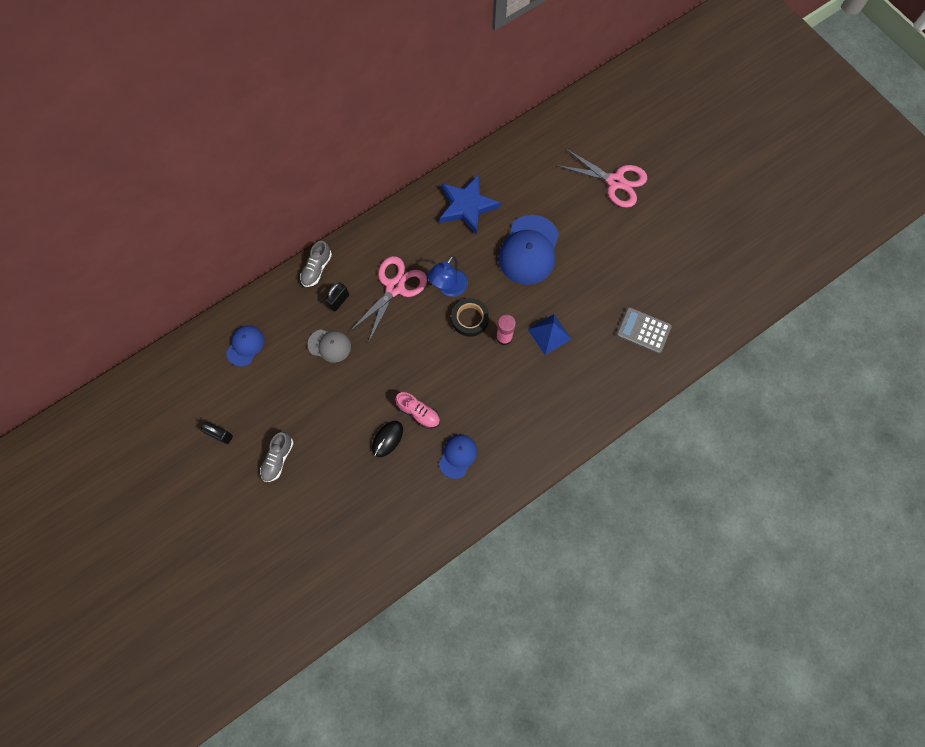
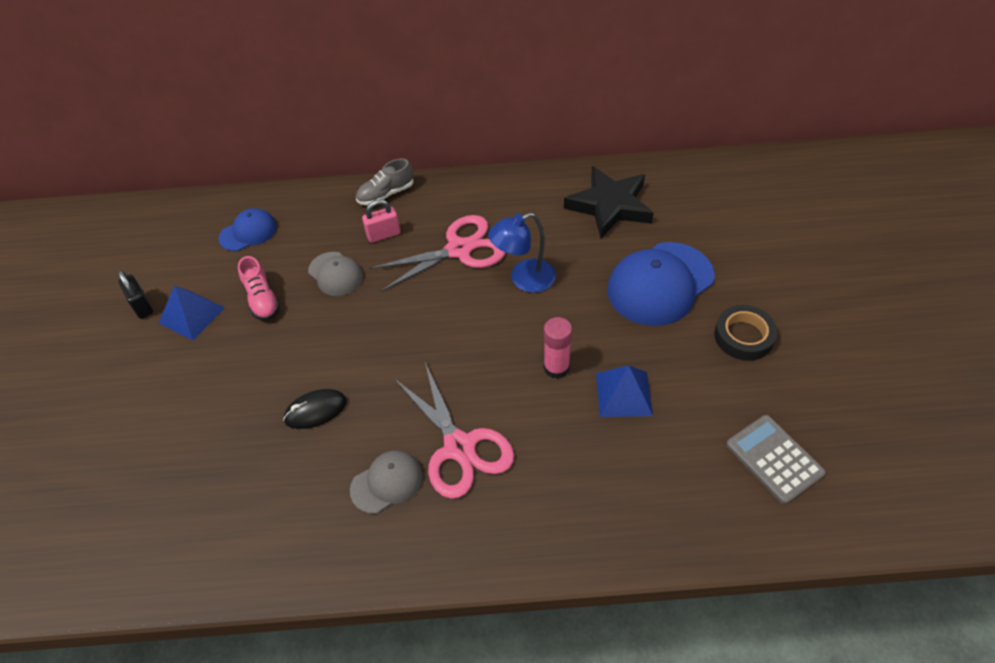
camera: 35 degrees right, 20 degrees down
(259, 423) = (191, 315): none -> blue pyramid
(278, 459) = (175, 364): grey shoe -> none
(338, 301) = (383, 235): black padlock -> pink padlock
(418, 413) = (378, 400): pink shoe -> pink shoe (262, 299)
(458, 456) = (387, 482): blue cap -> grey cap
(467, 206) = (610, 206): blue star -> black star
(470, 319) = (526, 325): black tape -> black tape (743, 336)
(616, 182) = (835, 259): pink scissors -> pink scissors (459, 448)

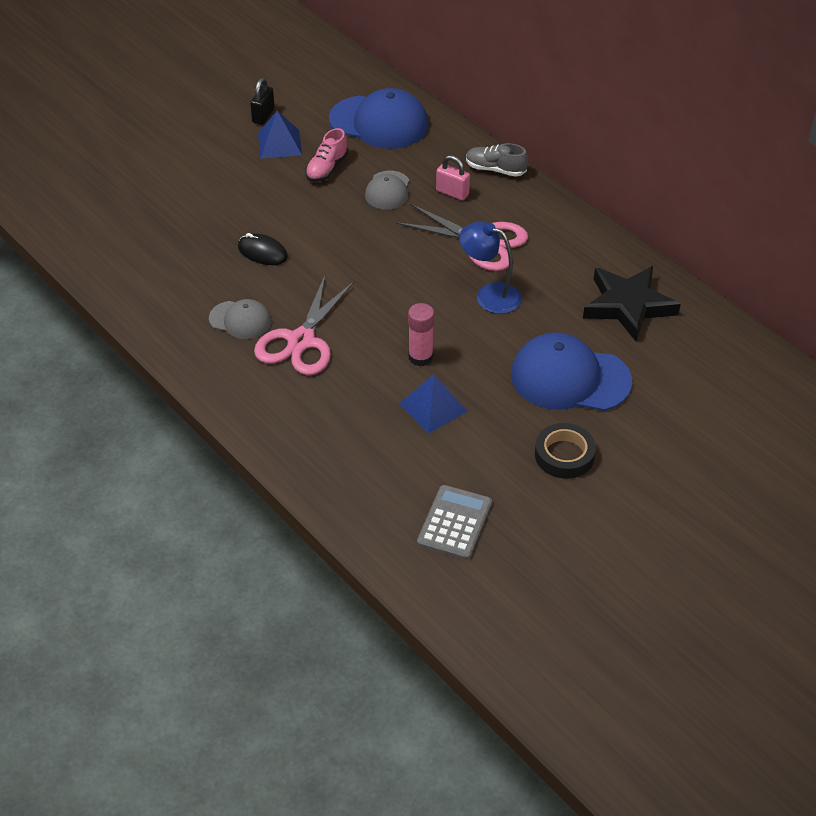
camera: 50 degrees right, 5 degrees down
(248, 232) = (379, 122): blue cap -> blue cap, size x1.82

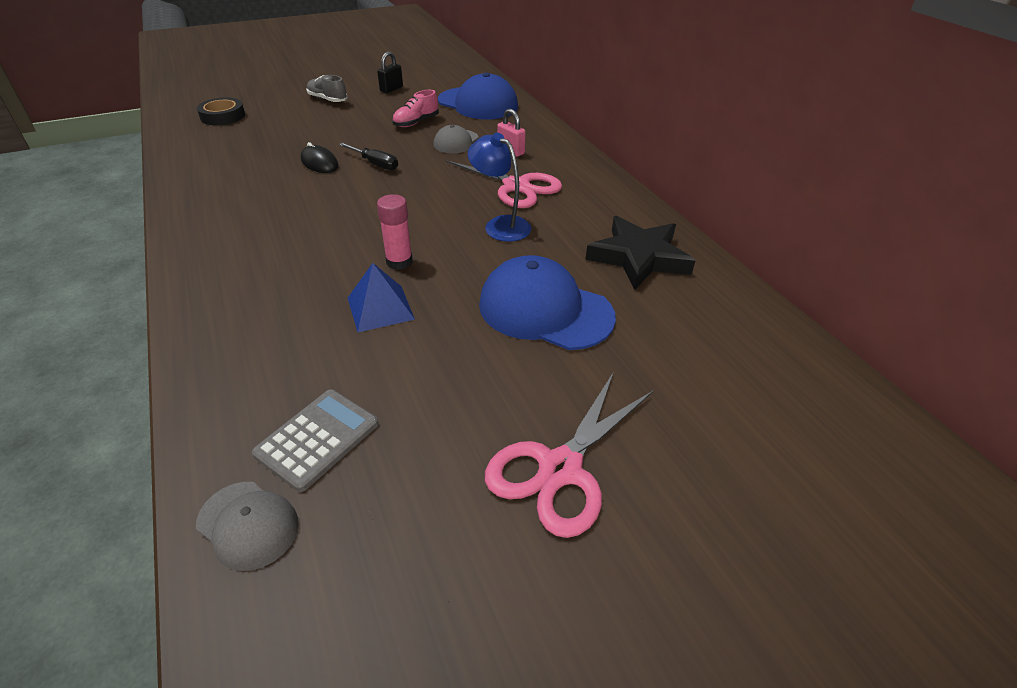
camera: 15 degrees right, 5 degrees down
(240, 320) = (258, 204): grey cap -> grey cap (248, 524)
(279, 144) = (390, 104): blue pyramid -> none
(301, 341) = (296, 229): pink scissors -> pink scissors (559, 469)
(322, 241) = (375, 164): none -> black screwdriver
(495, 169) = (557, 142): grey shoe -> grey shoe (327, 99)
(564, 455) = (498, 388): black tape -> black tape (223, 116)

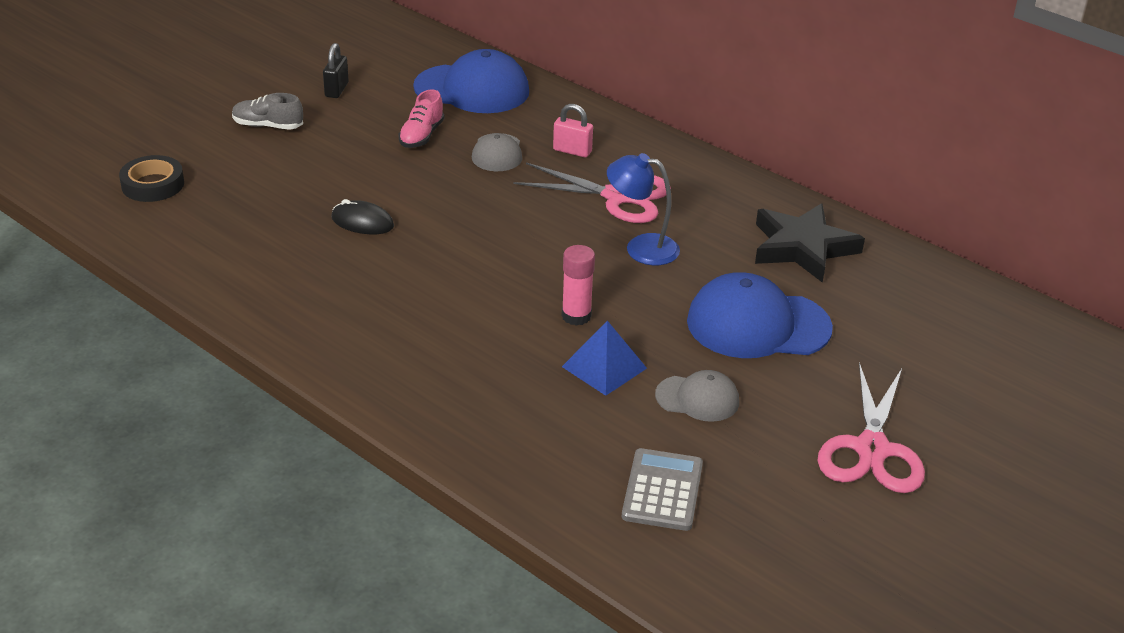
camera: 25 degrees left, 5 degrees down
(248, 524) = (672, 564): grey cap -> grey cap (697, 398)
(375, 164) = (431, 207): black screwdriver -> none

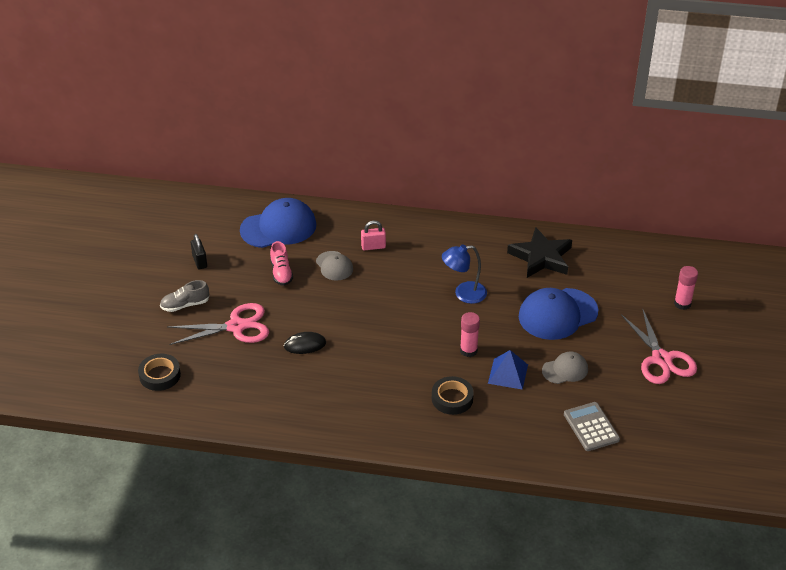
camera: 30 degrees left, 5 degrees up
(490, 363) = (452, 398): none -> black tape
(618, 197) = (424, 266): pink scissors -> pink scissors (237, 326)
(980, 390) = (682, 304): none -> pink glue stick

